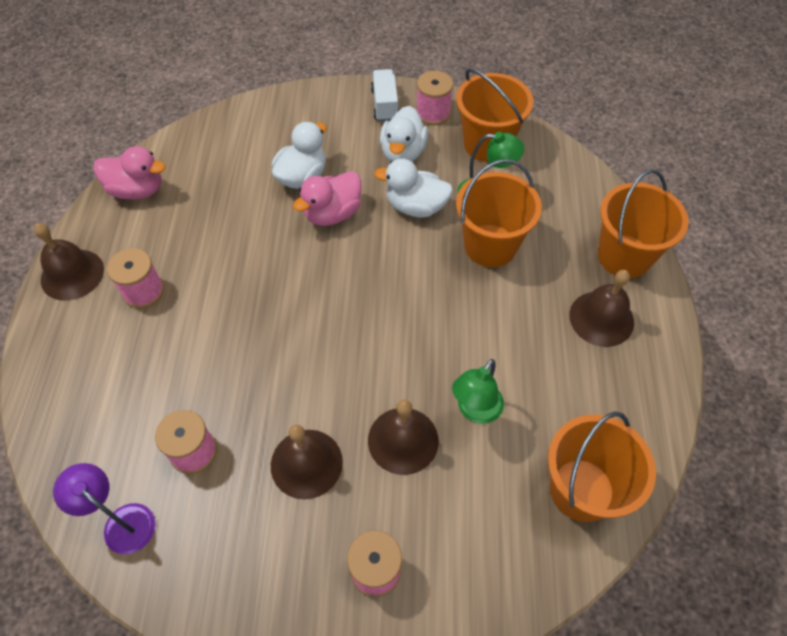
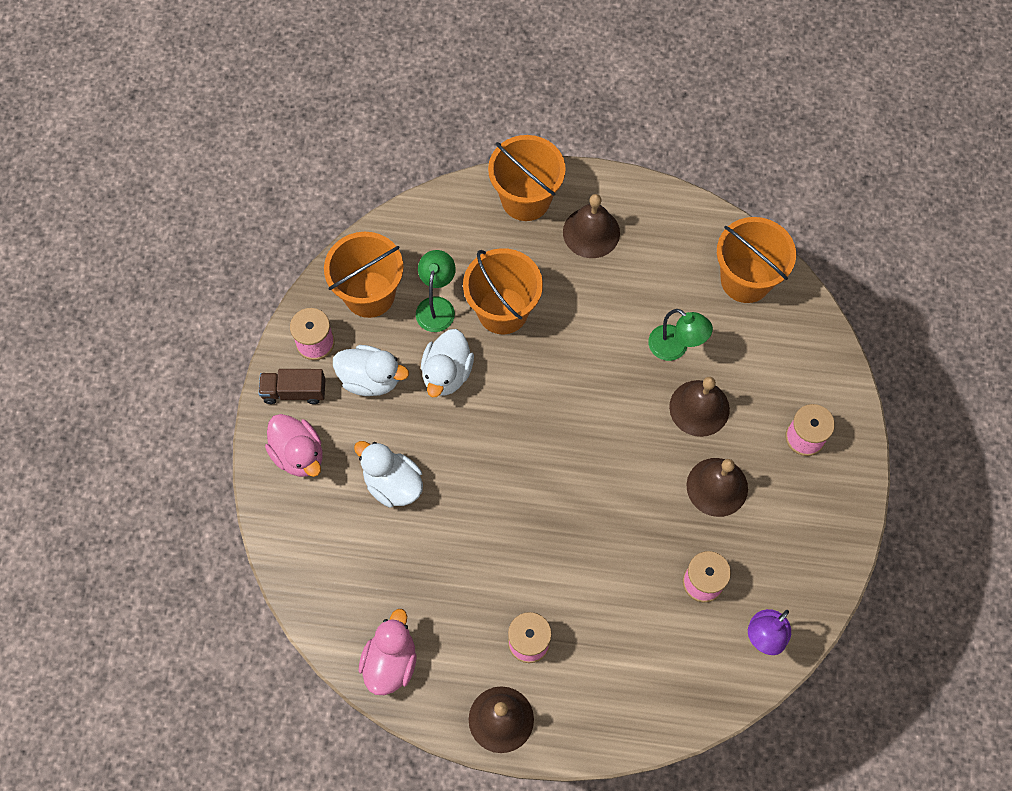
camera: 85 degrees left, 10 degrees up
(332, 213) = (447, 455): pink duck -> pink duck (298, 454)
(385, 105) = (294, 392): white truck -> brown truck

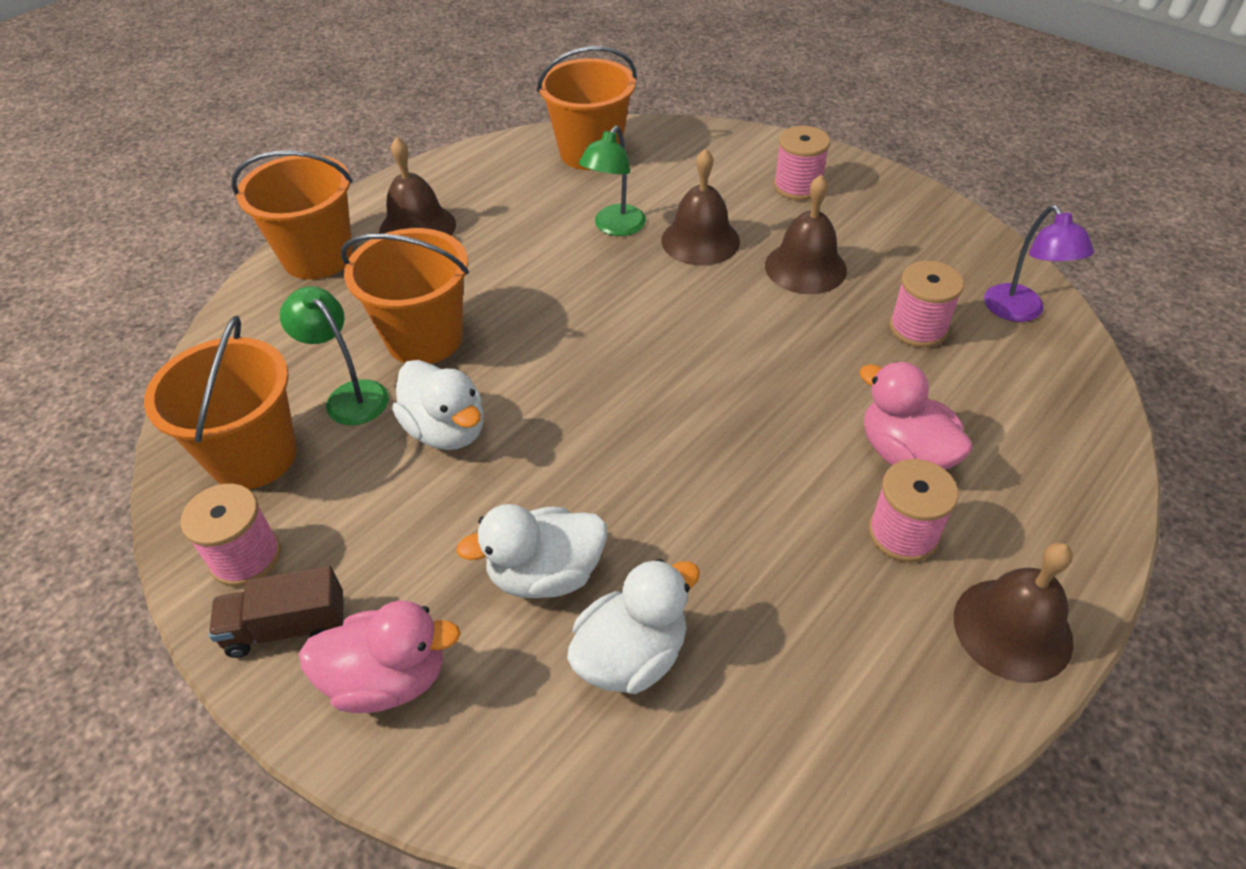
camera: 55 degrees left, 20 degrees down
(294, 392) = (287, 627): brown truck -> brown truck turned 45 degrees clockwise
(370, 379) = (368, 518): white duck -> white duck (631, 655)
(390, 662) = (836, 736): pink duck -> pink duck (904, 453)
(675, 348) = (614, 227): green lamp -> green lamp turned 135 degrees clockwise

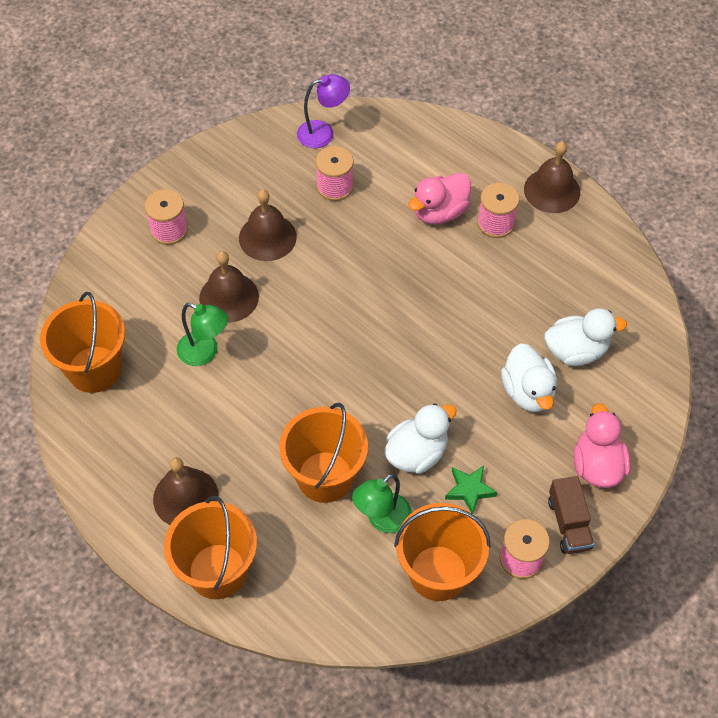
camera: 90 degrees left, 10 degrees up
(375, 492) = (469, 490): none -> green star
(631, 655) = (576, 351): white duck -> white duck turned 120 degrees clockwise

